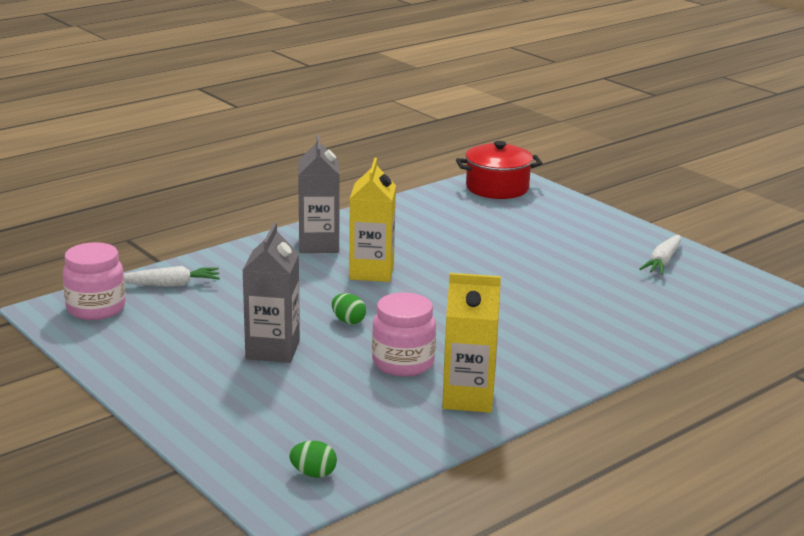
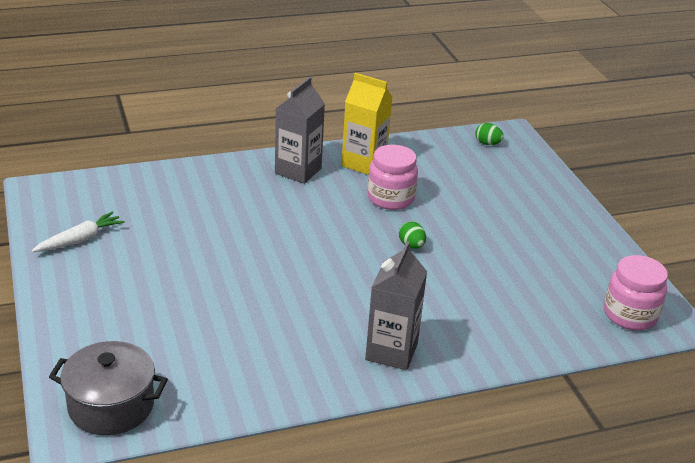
camera: 160 degrees left, 10 degrees up
(170, 285) = (559, 329): white carrot -> none
(272, 350) = (484, 233): grey carton -> grey carton (298, 171)
(371, 272) = (359, 297): yellow carton -> none
(497, 188) = (111, 405): red pot -> grey pot

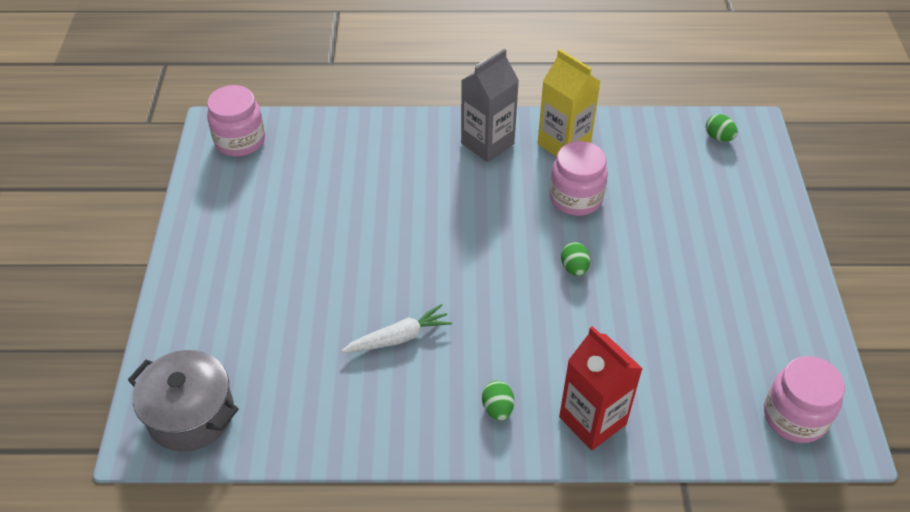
camera: 20 degrees right, 15 degrees up
(67, 197) = (240, 141): none -> pink jar
(80, 240) = (233, 198): white carrot -> white carrot (399, 337)
(391, 351) = (497, 408): grey carton -> green egg
(474, 345) = (592, 420): none -> red carton

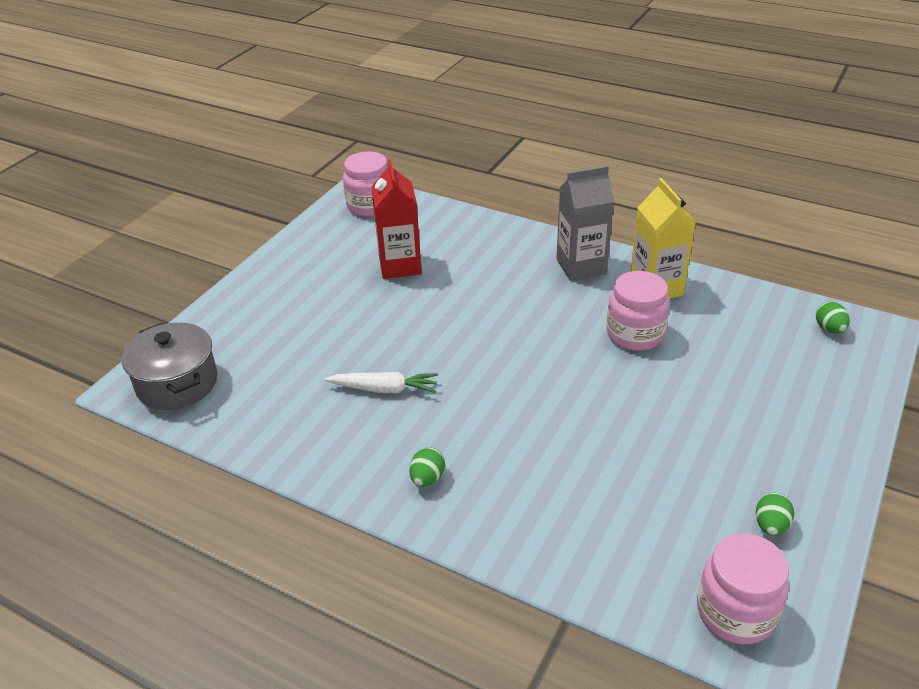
camera: 30 degrees right, 10 degrees down
(574, 268) = (590, 391): green egg -> green egg (770, 526)
(592, 420) = (510, 525): red carton -> red carton (400, 265)

